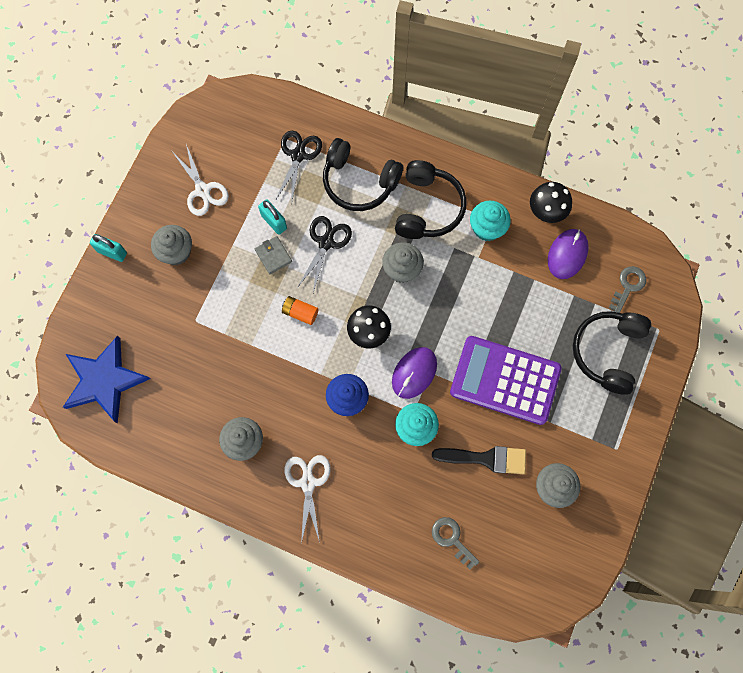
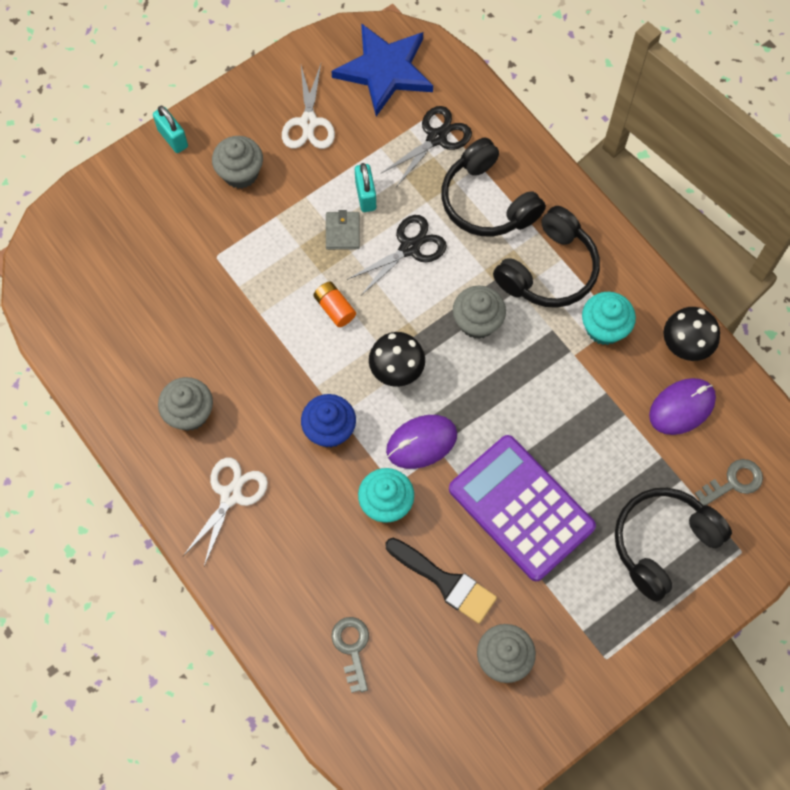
camera: 30 degrees right, 5 degrees down
(104, 380) = (83, 267): blue star -> blue star (384, 71)

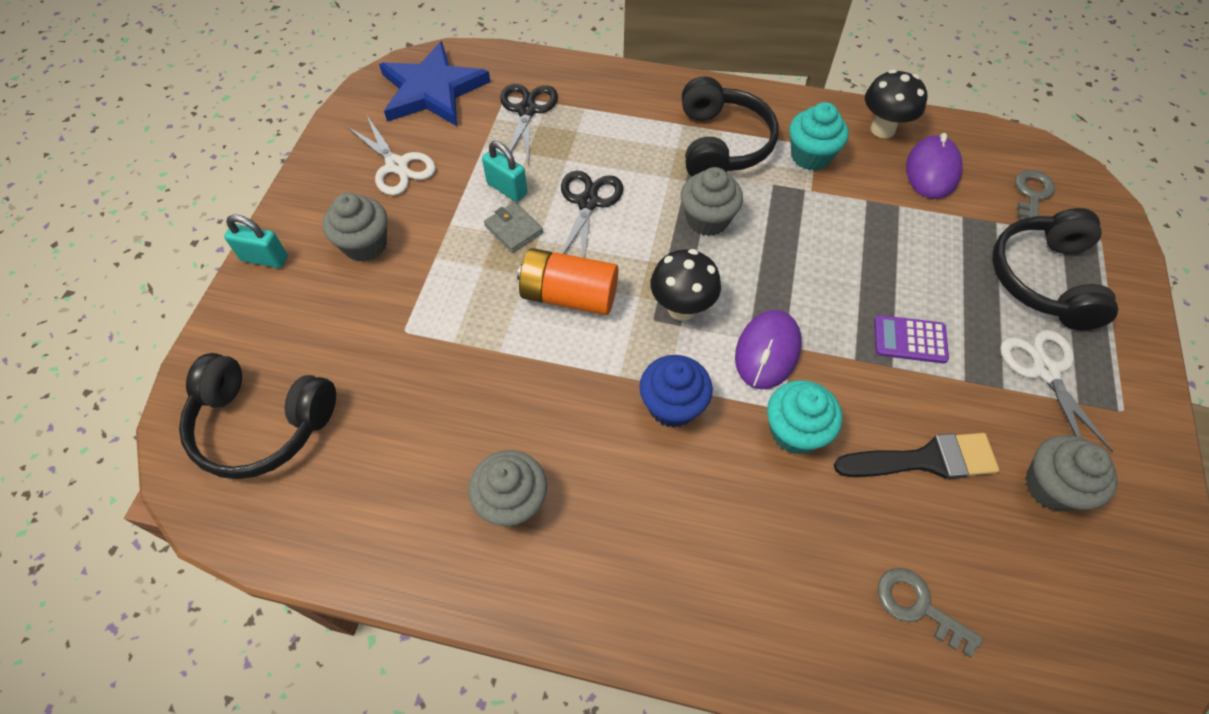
camera: 40 degrees left, 10 degrees down
(231, 495) = (637, 552): white scissors -> white scissors (1045, 371)
(334, 308) = (569, 295): orange battery -> orange battery, size x1.73
(487, 201) = (618, 128): black headphones -> black headphones (262, 424)
(521, 508) = (910, 340): purple calculator -> purple calculator, size x0.44

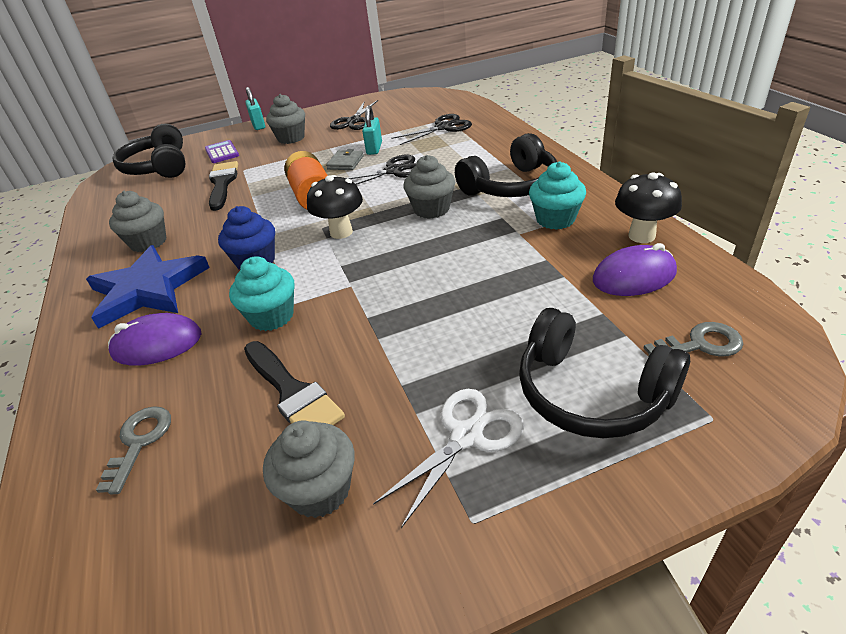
camera: 60 degrees right, 20 degrees down
(397, 166) = (354, 121): white scissors -> black scissors
(423, 368) = (222, 183): none -> black brush
(432, 90) = (420, 104): blue star -> blue star (148, 289)
(767, 351) = (336, 277): purple mouse -> purple mouse (157, 344)
(910, 340) = (416, 337): purple calculator -> purple calculator (222, 152)
(1043, 279) = (591, 393): black headphones -> black headphones turned 120 degrees counterclockwise

